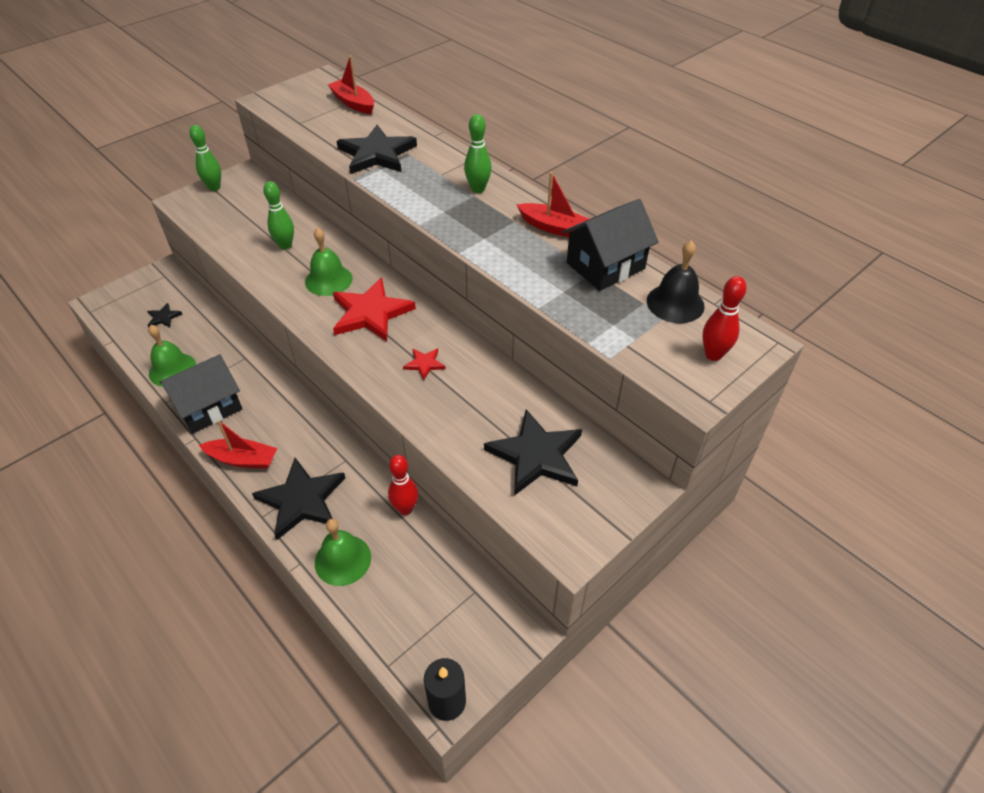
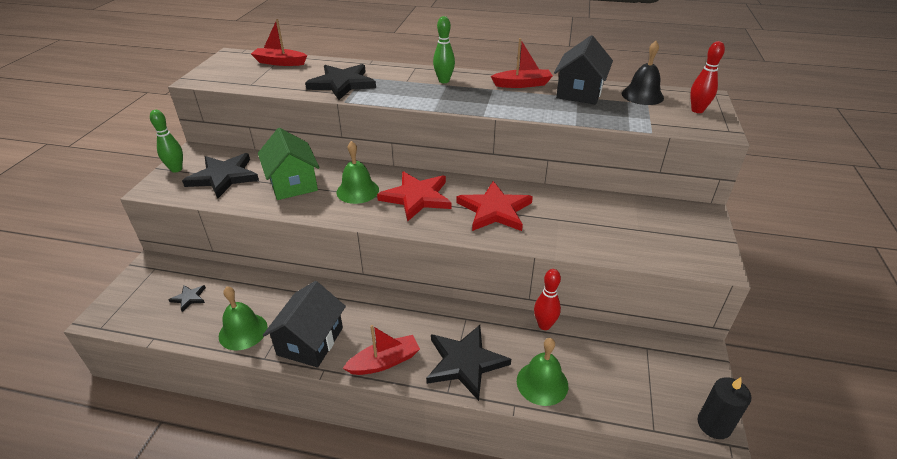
camera: 35 degrees left, 10 degrees down
(285, 245) = (293, 183): green bowling pin -> green house
(424, 364) = (495, 210): red star -> red star, size x2.17
(536, 455) = (630, 226): black star -> black star (224, 177)

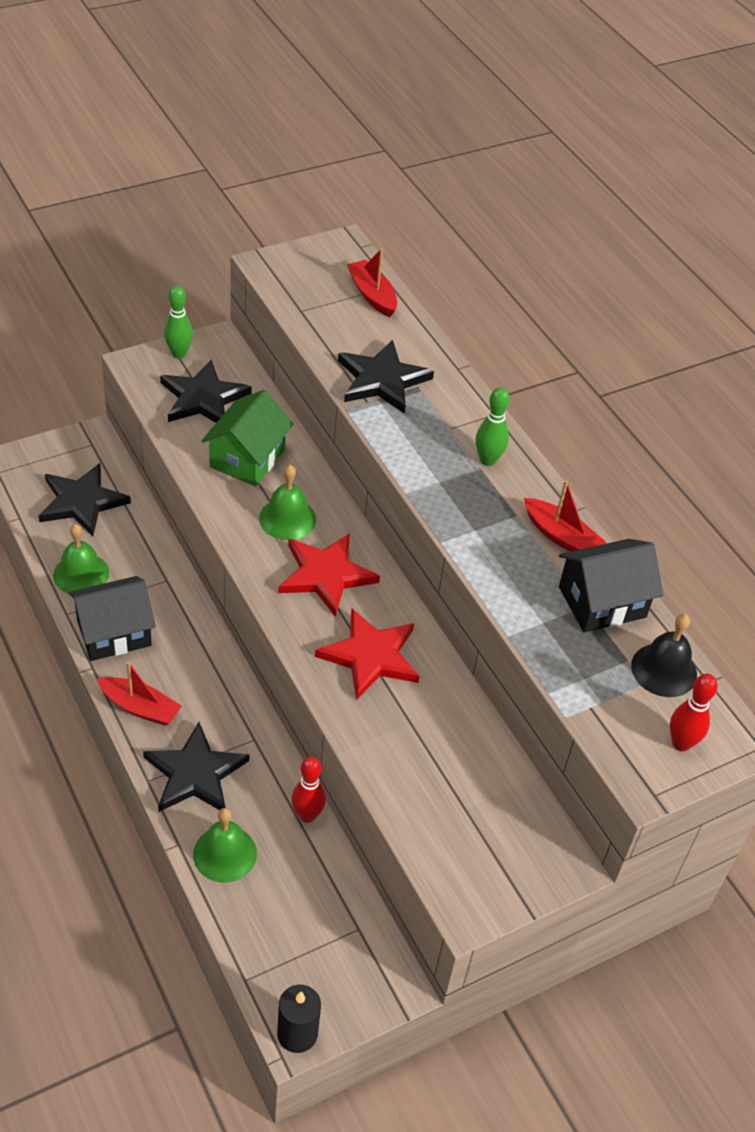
camera: 45 degrees right, 10 degrees up
(189, 298) = (82, 502): black star -> black star, size x2.17

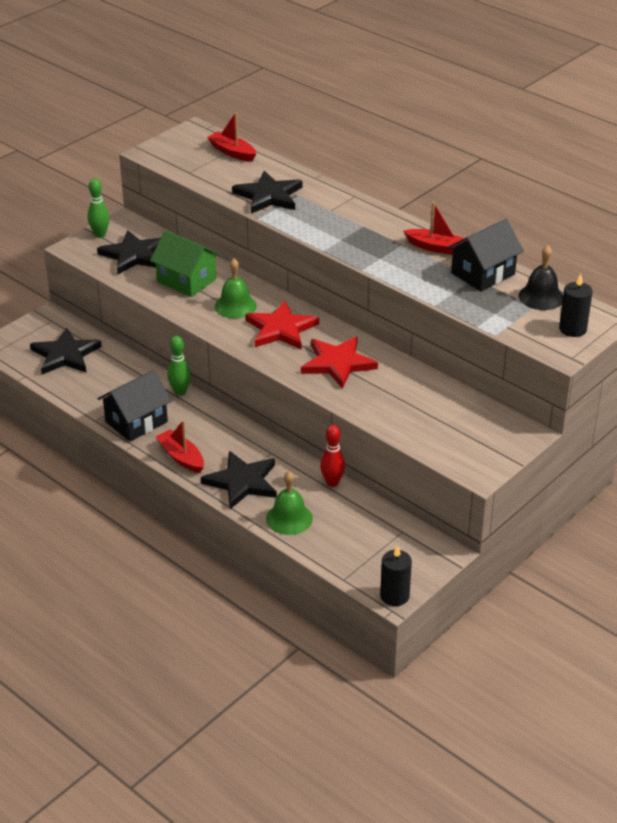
camera: 15 degrees left, 10 degrees down
(81, 574) = (91, 395): green bell -> none
(140, 707) = (181, 457): red boat -> red boat turned 135 degrees counterclockwise
(247, 458) = (186, 280): green house -> green house turned 60 degrees counterclockwise
(488, 460) = (365, 221): green bowling pin -> green bowling pin (180, 392)
(681, 743) = (572, 329): red bowling pin -> black candle

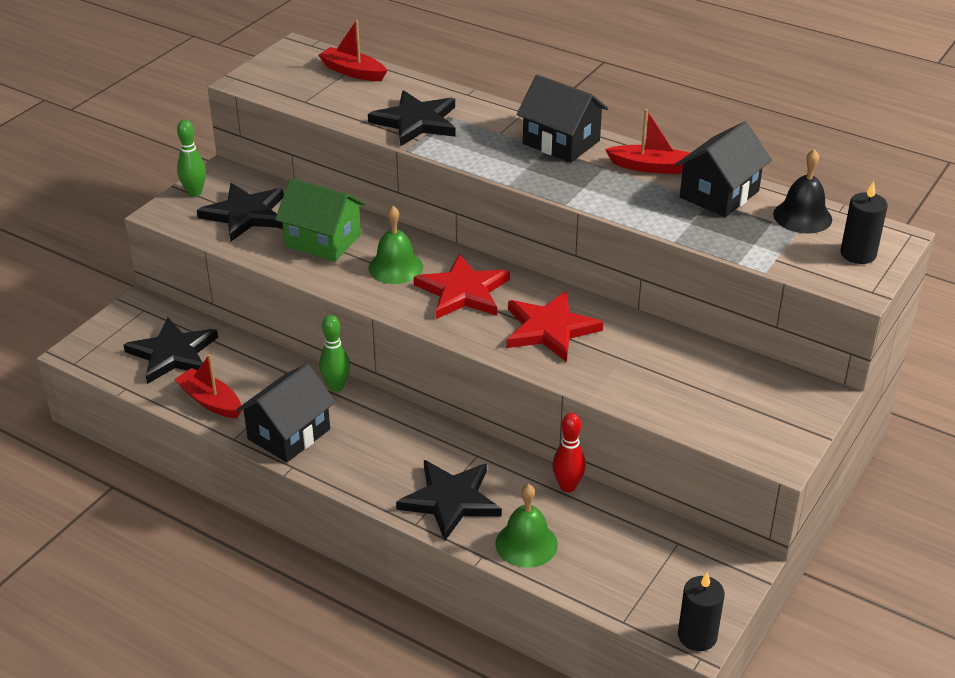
camera: 10 degrees left, 0 degrees up
(181, 457) = (361, 476): red boat -> red boat (210, 401)
(375, 222) = (561, 142): none -> black house

